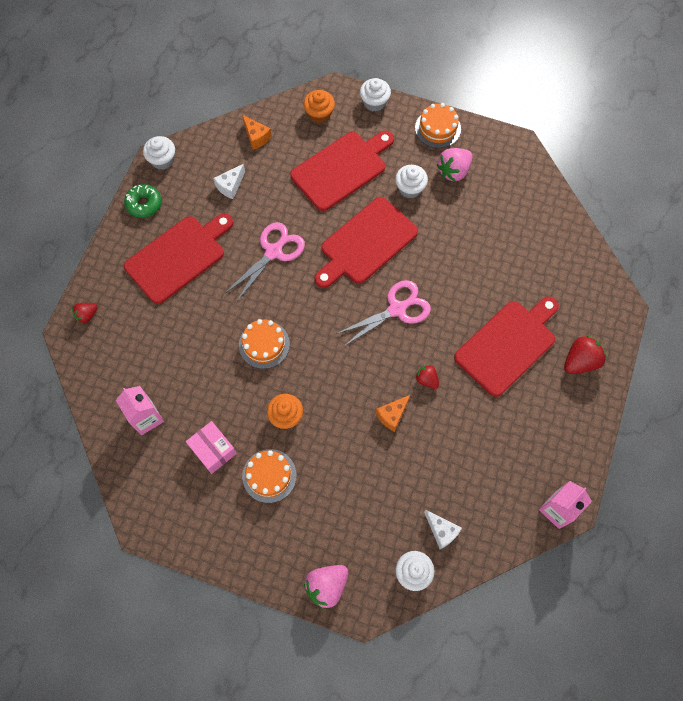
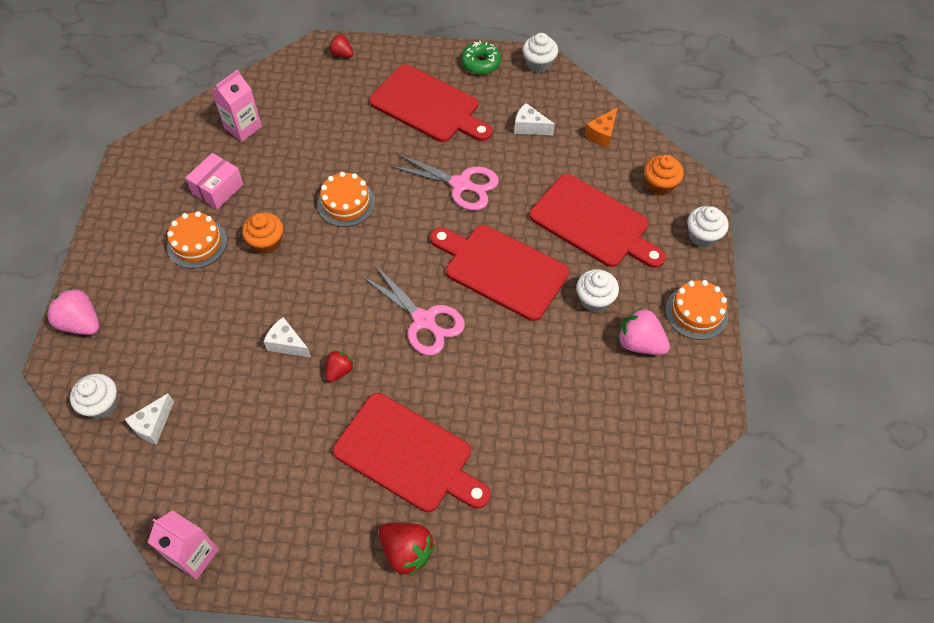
camera: 75 degrees right, 10 degrees down
(392, 415) = (287, 344): orange cheese -> white cheese

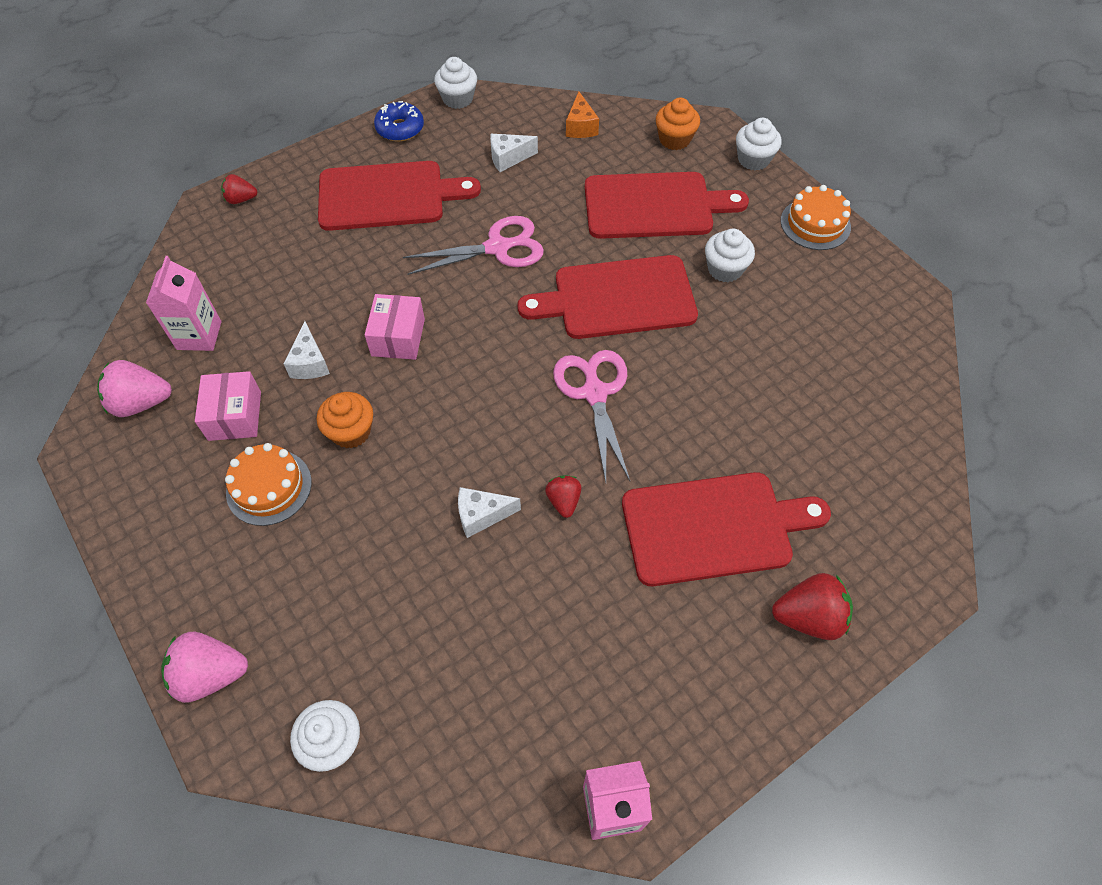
camera: 40 degrees left, 0 degrees up
(153, 425) = (419, 714): white cheese -> white cheese (310, 363)
(346, 203) = (398, 337): orange cake -> pink box
(423, 320) = (594, 393): pink scissors -> pink scissors turned 105 degrees counterclockwise
(480, 63) = (400, 128): green donut -> blue donut
(639, 343) = (800, 280): pink strawberry -> pink strawberry (141, 403)

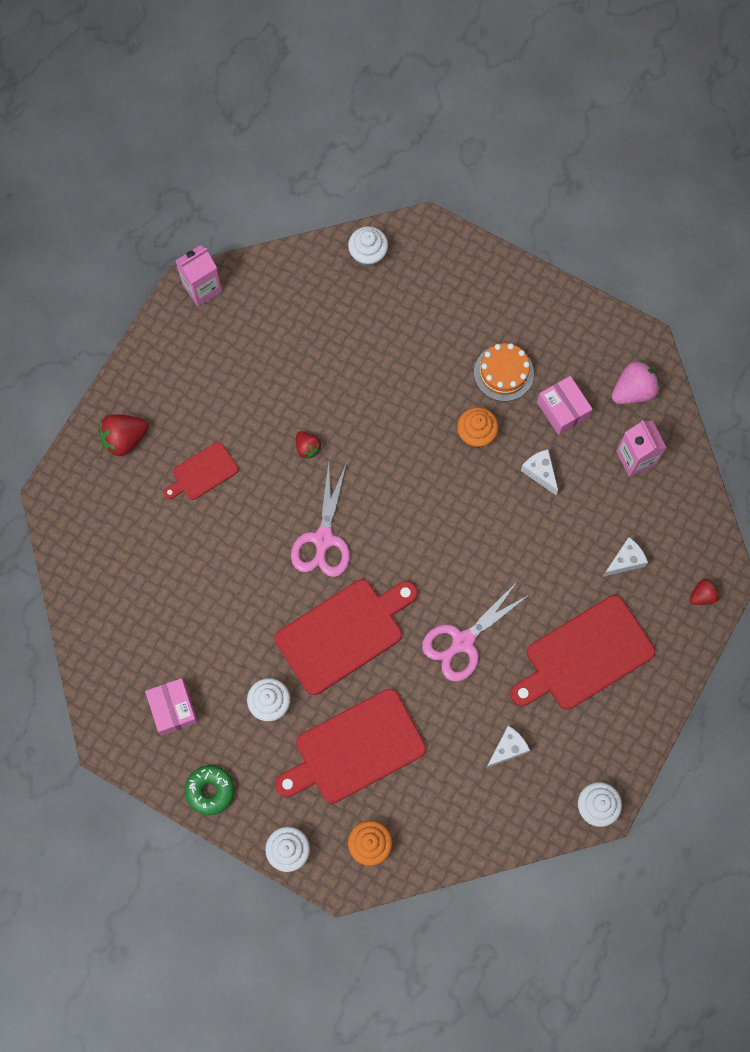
camera: 155 degrees right, 15 degrees up
(211, 674) = (458, 256): pink strawberry -> none
(398, 337) = (490, 522): pink box -> pink box (173, 709)
(400, 128) = (625, 741): blue donut -> none
(481, 515) = (355, 415): white cheese -> white cheese (625, 561)
(580, 127) = (463, 821): orange cheese -> none
(594, 393) = (323, 539): pink scissors -> pink scissors turned 45 degrees clockwise
(713, 527) = (202, 472): red cutting board -> red cutting board, size x0.53
(815, 224) = (210, 791): orange cake -> green donut

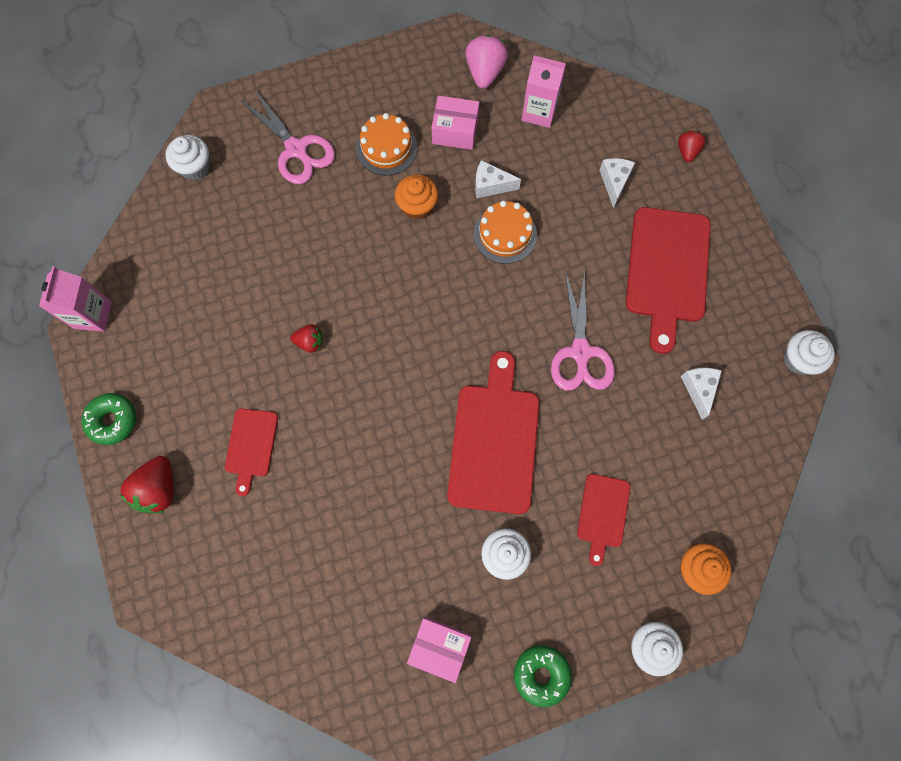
camera: 50 degrees left, 0 degrees up
(143, 368) = (113, 420): none -> green donut
(323, 539) = (399, 392): pink scissors -> pink scissors (296, 149)
(355, 749) = (603, 514): red cutting board -> red cutting board, size x0.53
(509, 514) = (505, 234): none -> orange cake

